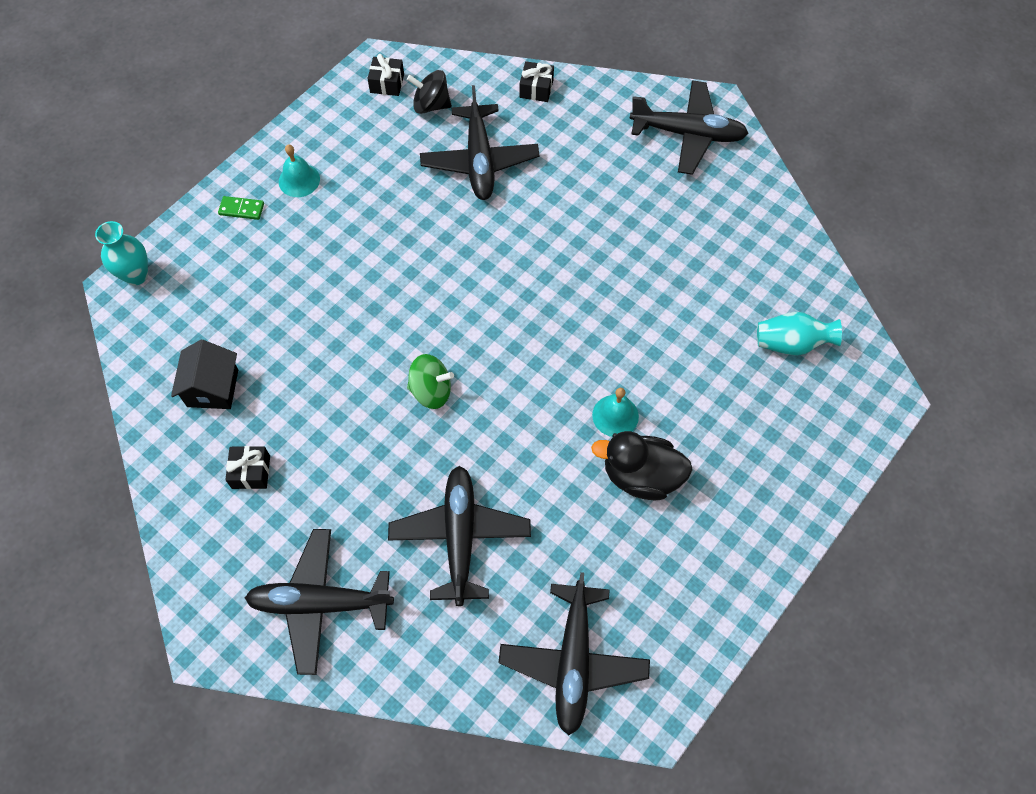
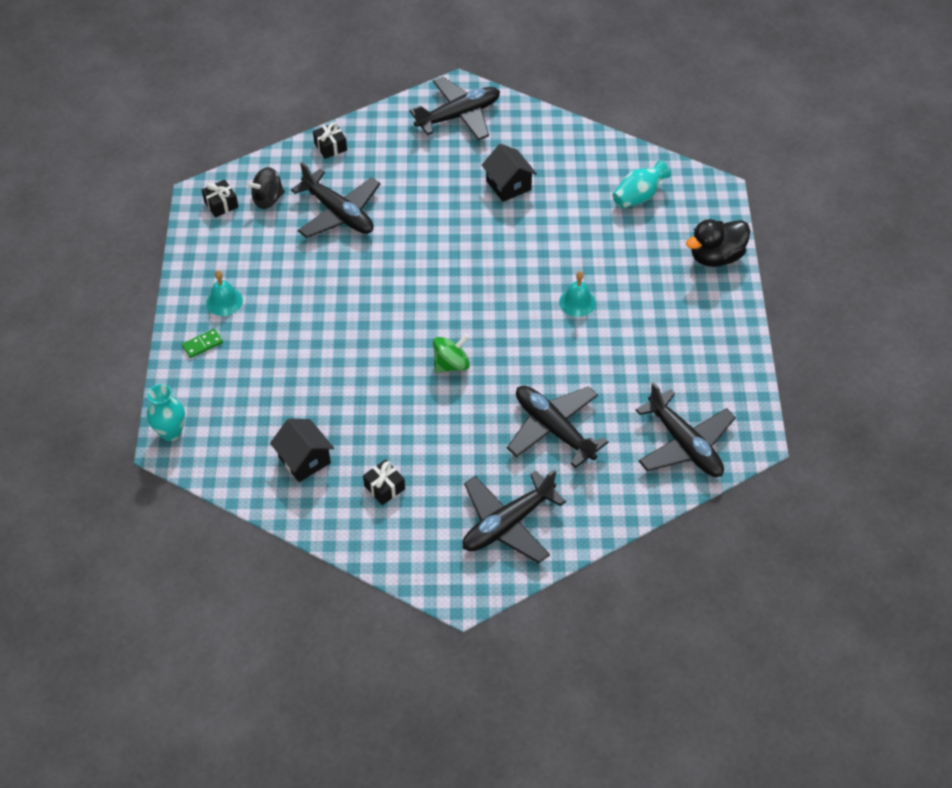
camera: 40 degrees left, 10 degrees down
(641, 476) = (625, 324): black duck -> black duck (716, 257)
(667, 240) = (508, 185): none -> black house

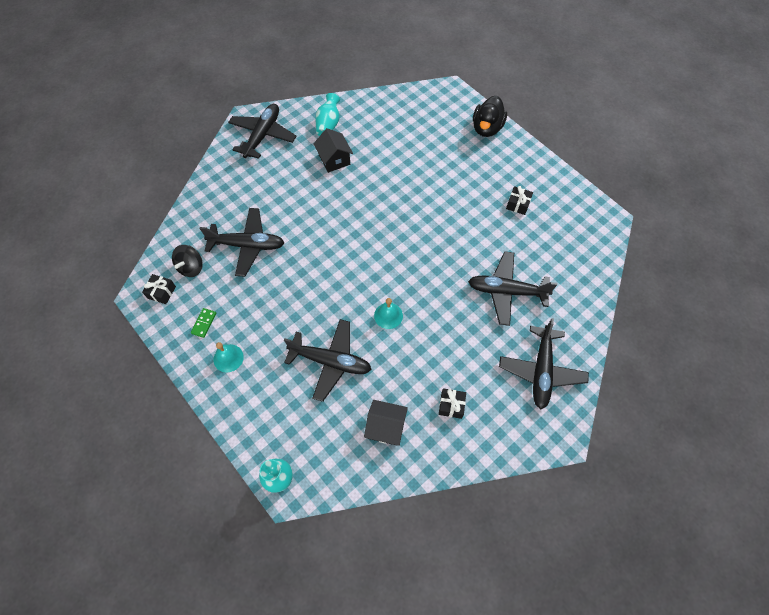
camera: 40 degrees left, 10 degrees up
(202, 344) = (242, 399): green domino -> green domino (204, 323)
(330, 146) = (200, 205): black gift -> black gift (518, 204)
(451, 364) = (411, 294): green spinning top -> none
(508, 185) = (334, 159): black house -> black house turned 45 degrees clockwise
(577, 302) = (442, 204): turquoise bell -> turquoise bell (388, 315)
(638, 196) = (413, 120): turquoise vase -> turquoise vase (328, 124)
(684, 444) = (580, 248): black plane -> black plane (330, 361)

